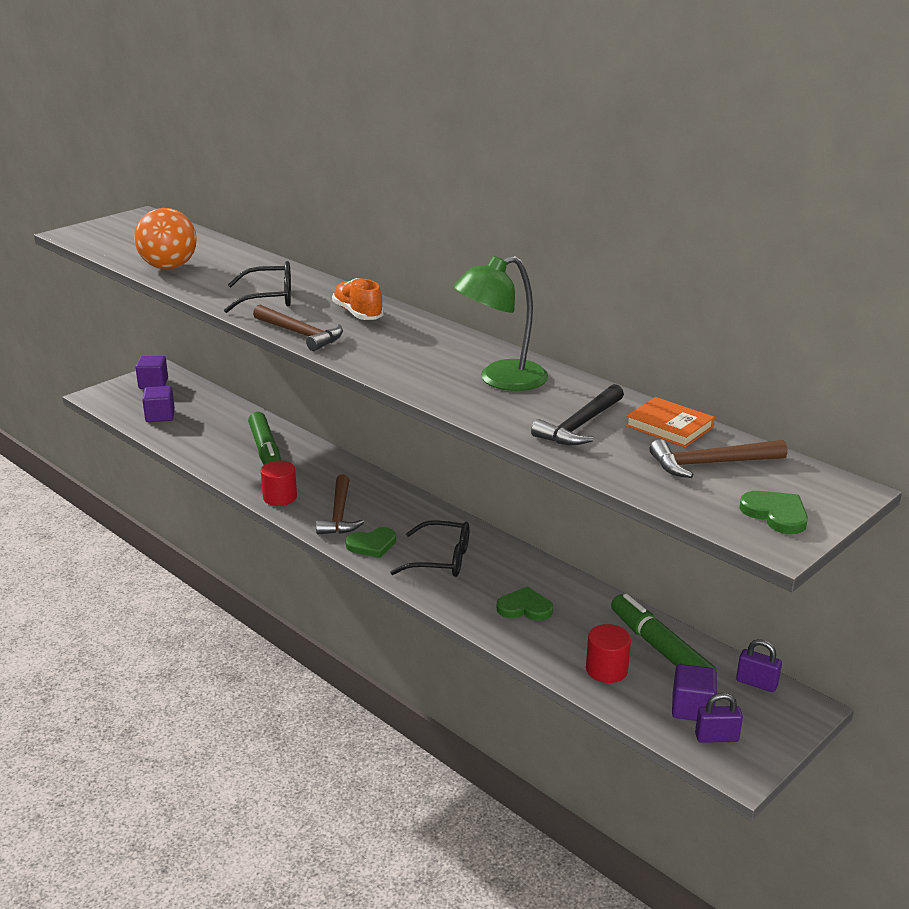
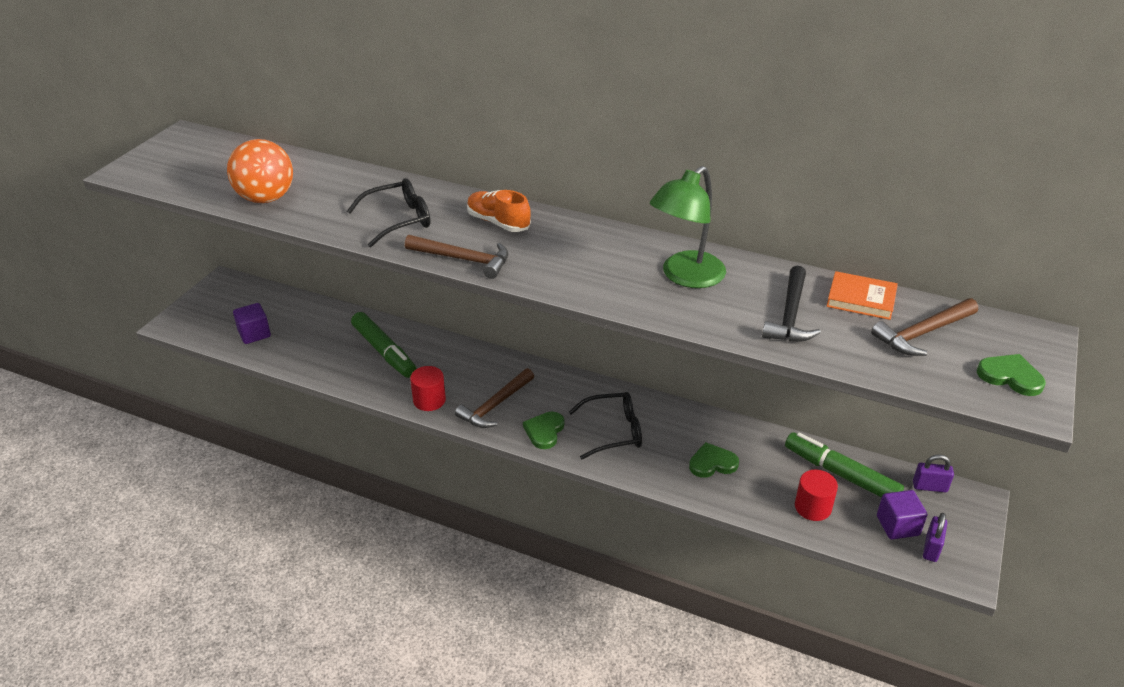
camera: 20 degrees left, 10 degrees up
(153, 384) = (223, 297): purple cube -> none
(339, 514) = (495, 405): brown hammer -> brown hammer turned 60 degrees clockwise
(372, 544) = (544, 431): green heart -> green heart turned 150 degrees clockwise
(716, 737) = (931, 548): purple padlock -> purple padlock turned 45 degrees counterclockwise

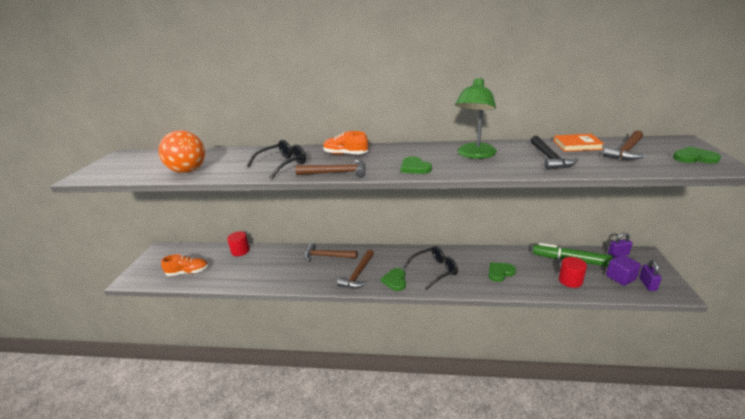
camera: 15 degrees left, 10 degrees down
(254, 334) = (188, 272): purple cube -> orange shoe
(384, 351) = (276, 262): green marker -> none
(429, 400) = (316, 281): red cylinder -> red cylinder (240, 251)
(463, 361) = (327, 256): none -> brown hammer
(578, 279) = (415, 167): none -> green heart

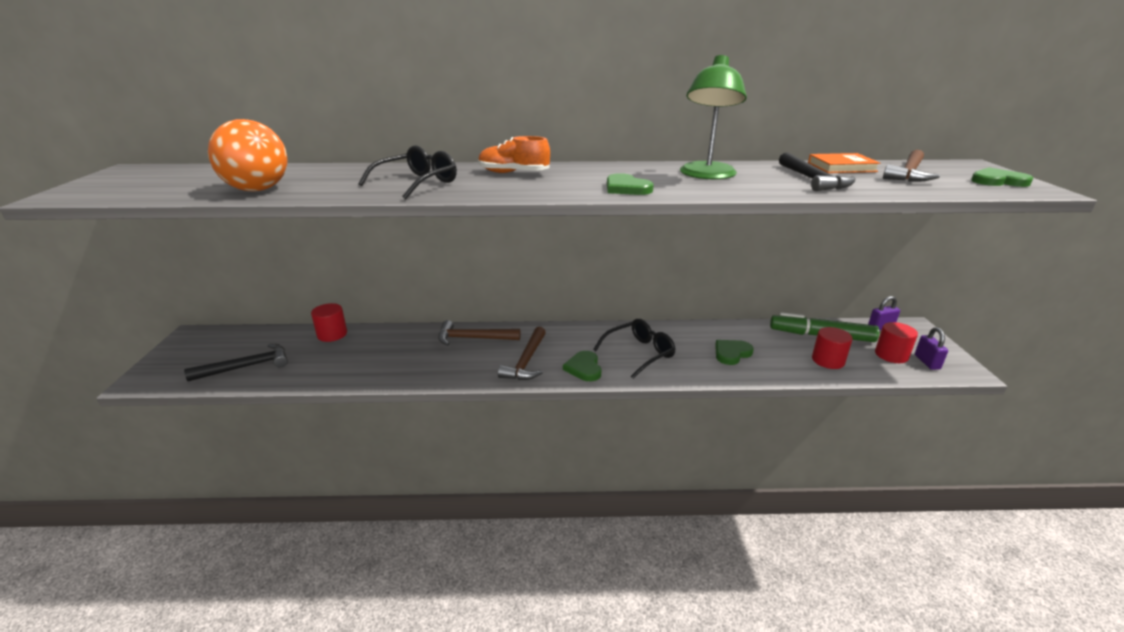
camera: 10 degrees left, 0 degrees up
(188, 272) = (247, 366): orange shoe -> black hammer
(336, 173) = (508, 193): brown hammer -> none
(620, 277) = (891, 355): purple cube -> red cylinder

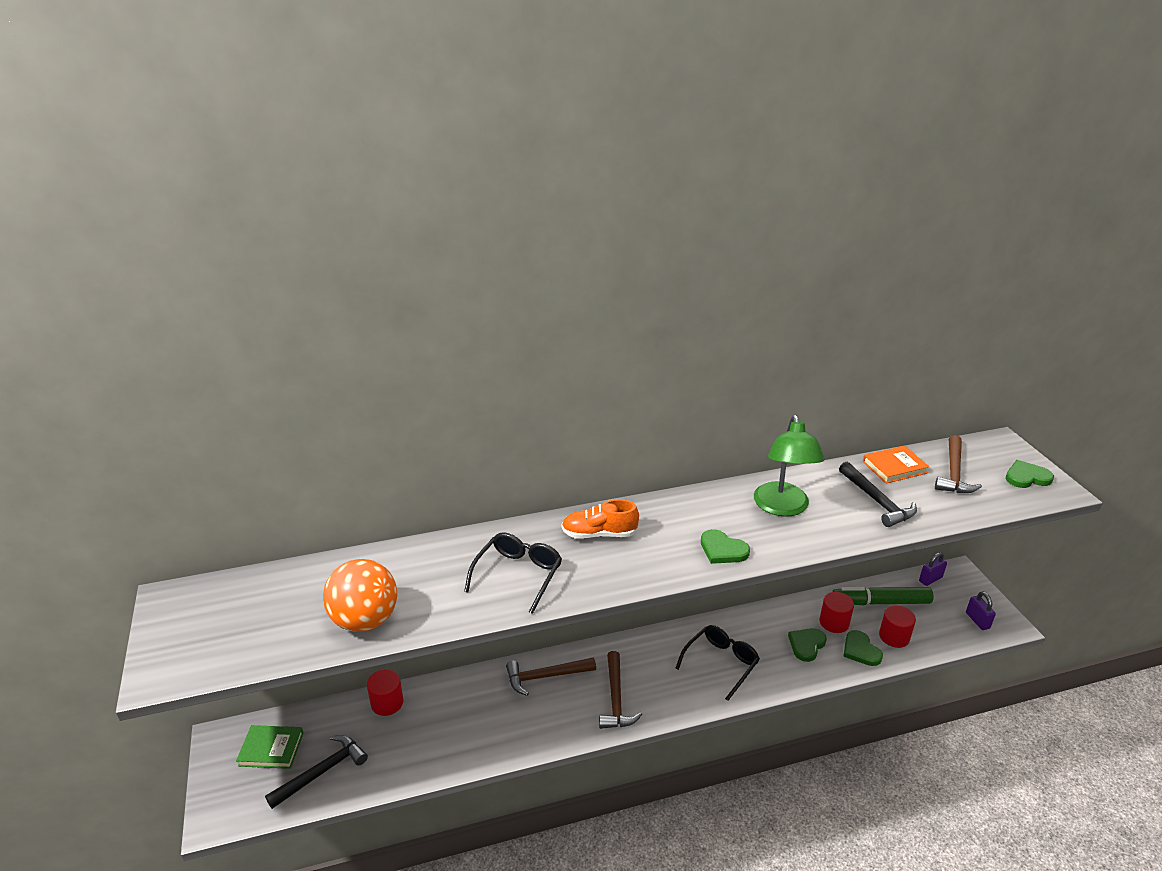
camera: 15 degrees left, 5 degrees up
(222, 347) = (271, 749): none -> green book
(584, 368) = (676, 696): green heart -> green heart (860, 650)
(891, 355) = (946, 617): red cylinder -> red cylinder (834, 622)

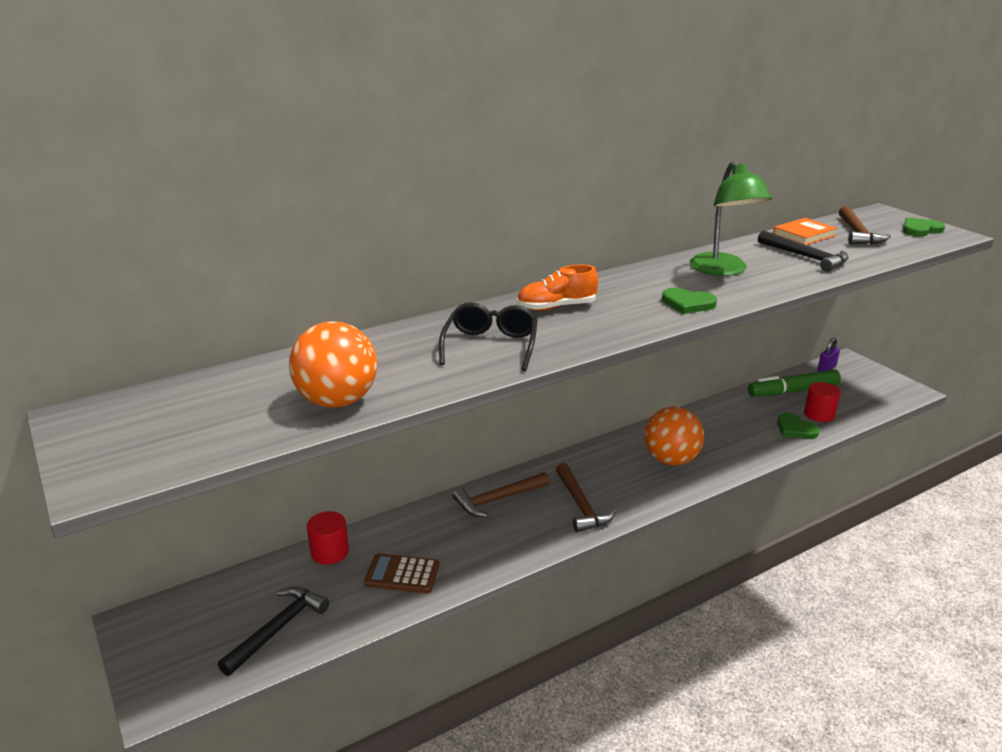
camera: 15 degrees left, 5 degrees down
(271, 749) = (205, 619): green book -> none
(436, 739) = (402, 574): none -> brown calculator
(721, 663) = (671, 460): black glasses -> orange ball
(806, 645) = (744, 433): green heart -> none
(834, 622) = (759, 412): red cylinder -> none
(977, 620) = (884, 392): purple padlock -> none

